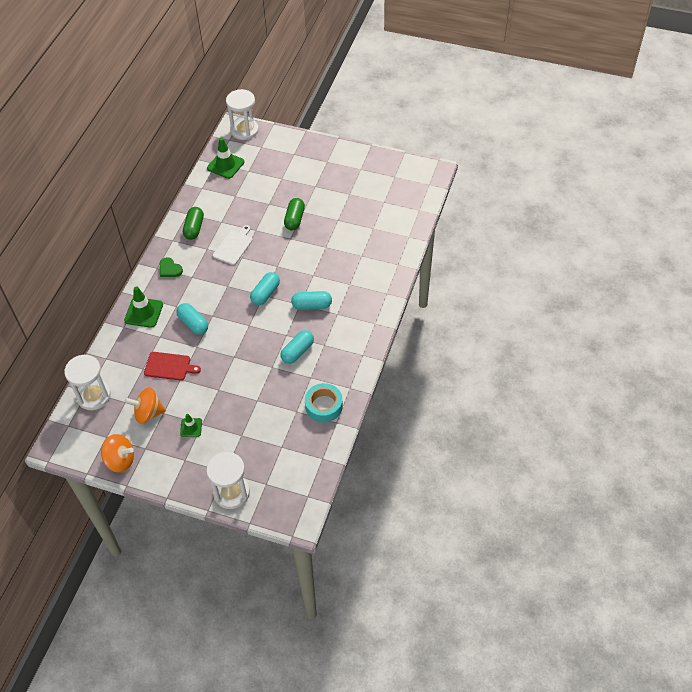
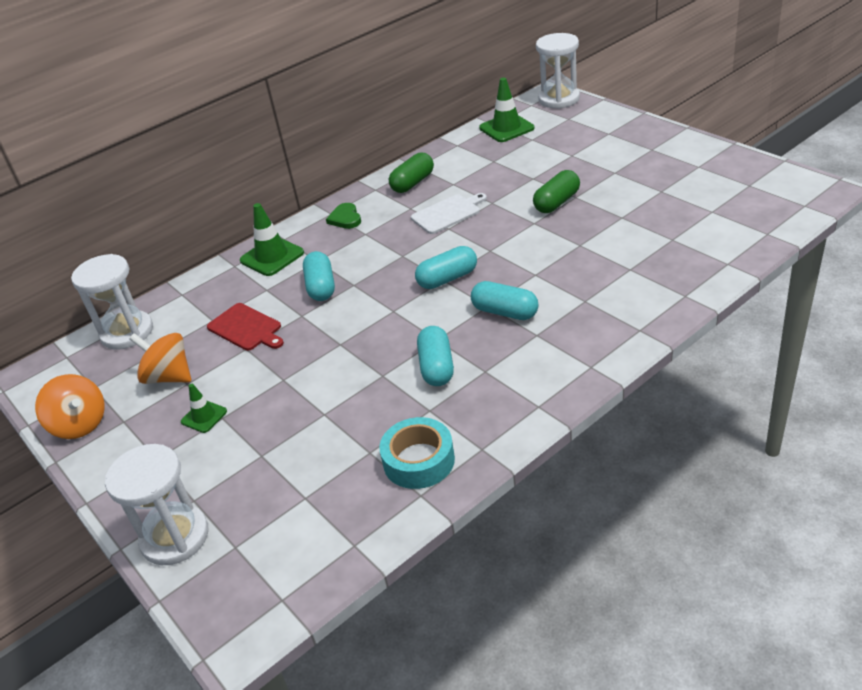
camera: 35 degrees right, 15 degrees down
(297, 352) = (436, 367): turquoise capsule -> turquoise capsule turned 75 degrees counterclockwise

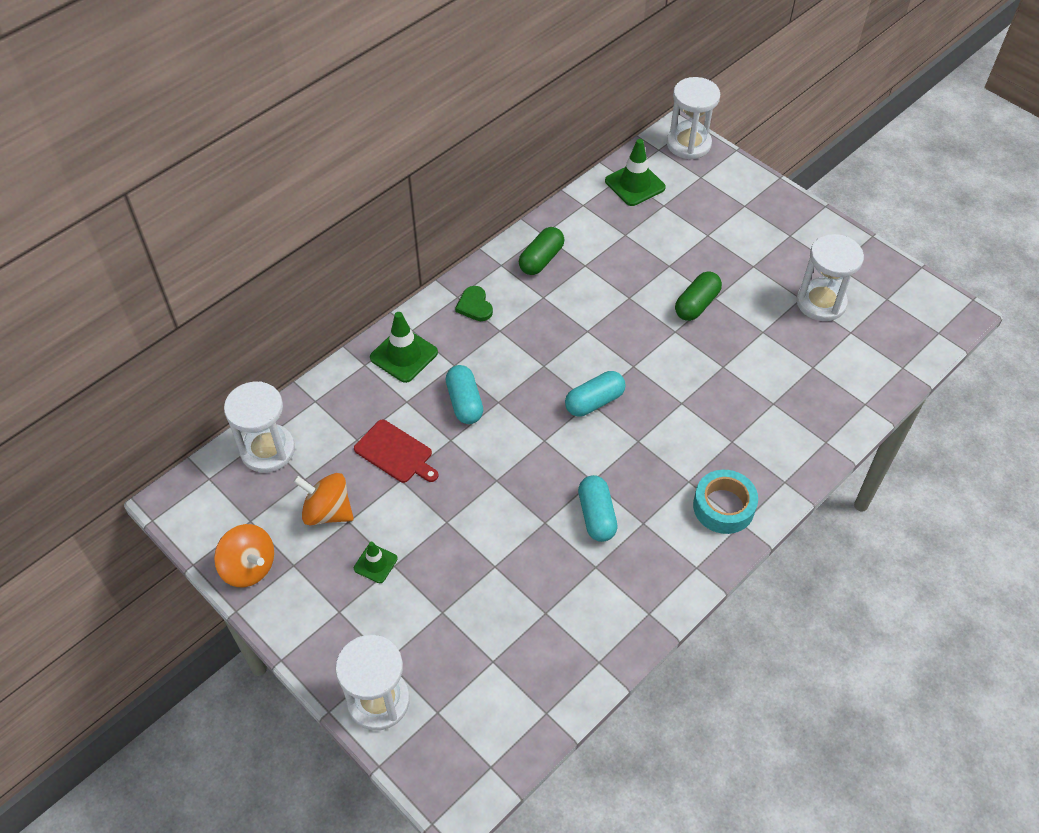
camera: 10 degrees left, 15 degrees up
(419, 460) = (593, 624): turquoise tape -> turquoise tape (723, 507)
(448, 213) = (584, 309): white cutting board -> none
(505, 312) = (656, 450): turquoise capsule -> none
(681, 192) = (821, 302): none -> white hourglass

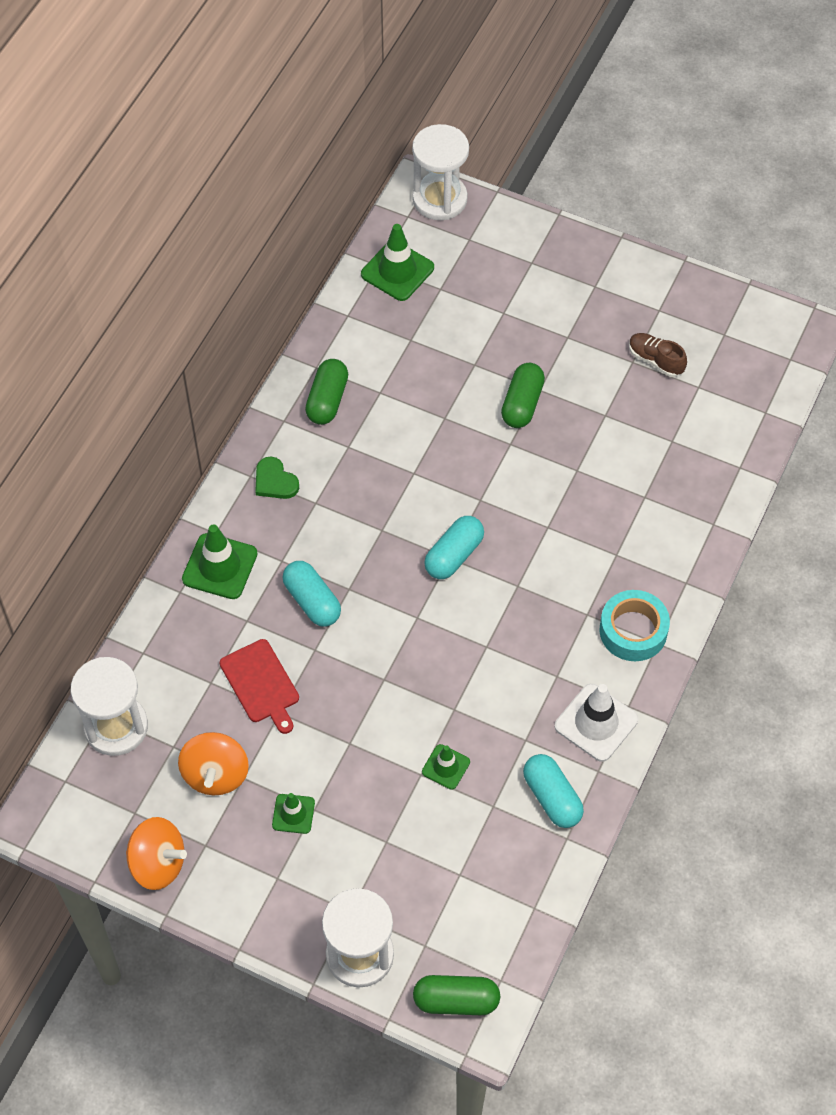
camera: 20 degrees left, 5 degrees up
(327, 512) = (216, 774): orange spinning top -> orange spinning top turned 90 degrees counterclockwise
(395, 453) = (261, 684): red cutting board -> red cutting board turned 45 degrees clockwise
(444, 771) = (456, 1000): none -> green capsule
(518, 567) = (446, 767): none -> green traffic cone
(596, 515) = (505, 684): turquoise capsule -> turquoise capsule (552, 797)
(662, 572) = (596, 723): none -> white traffic cone
(821, 302) = (655, 360): white hourglass -> brown shoe

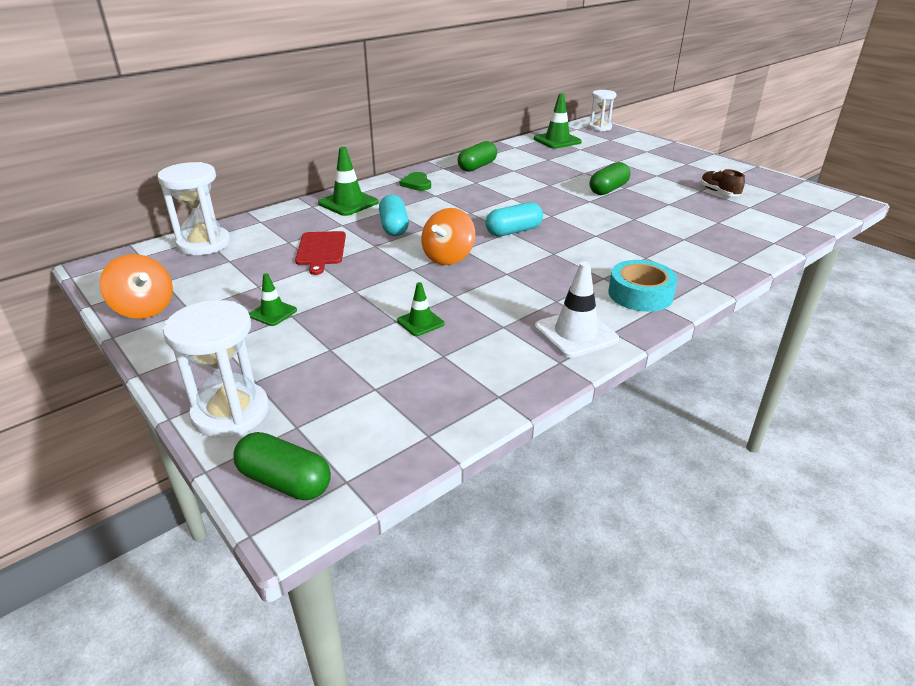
camera: 25 degrees right, 25 degrees down
(216, 774) = (241, 279): orange spinning top -> orange spinning top (448, 257)
(439, 199) = (600, 127): white hourglass -> white hourglass, size x0.66
(552, 797) = (502, 366): turquoise capsule -> none

